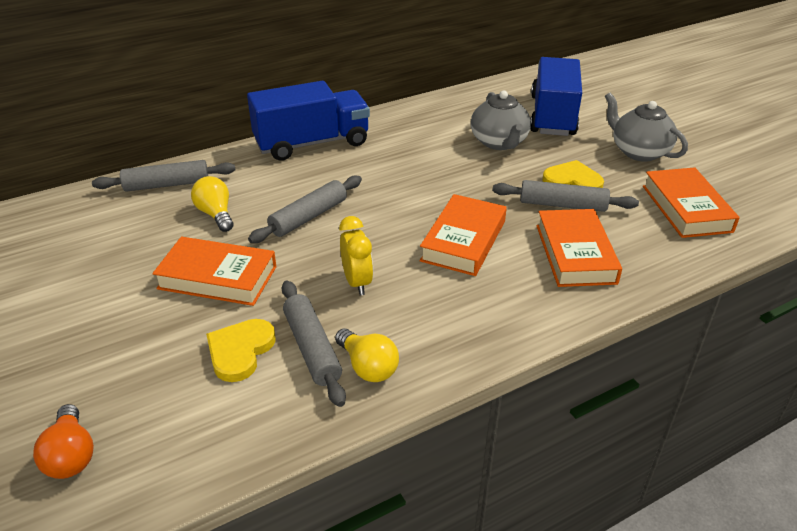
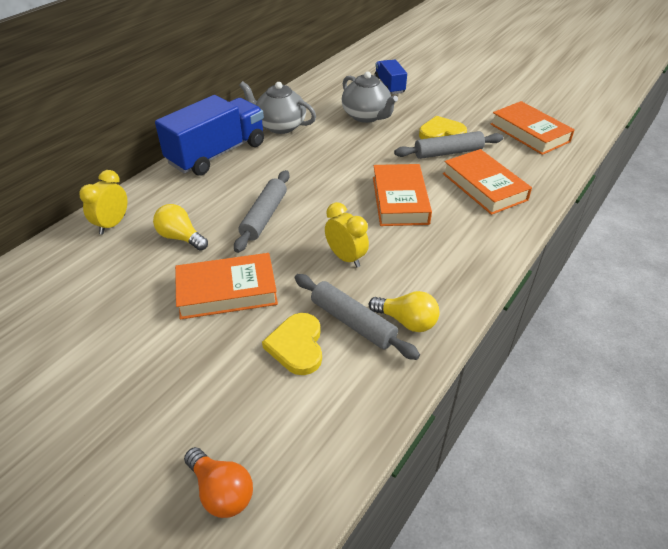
camera: 25 degrees left, 5 degrees up
(167, 185) = (112, 224): grey rolling pin -> yellow clock
(552, 116) = (389, 86): blue truck -> blue truck, size x0.53
(639, 152) = (469, 99): grey teapot -> grey teapot (280, 126)

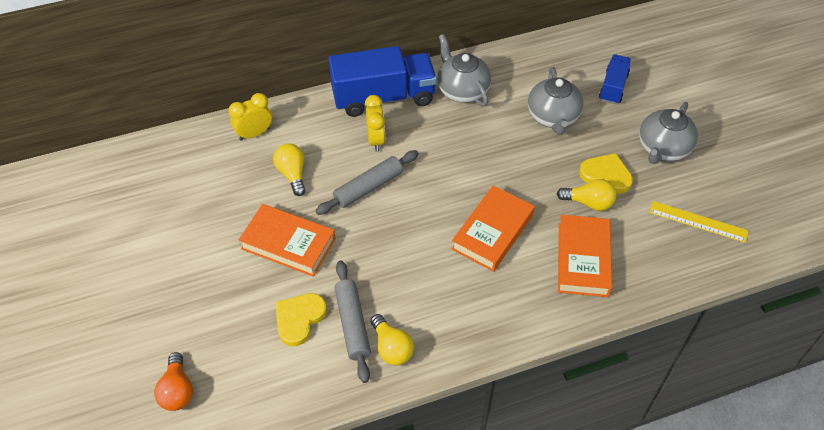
camera: 35 degrees right, 10 degrees up
(346, 258) = (397, 264): yellow clock -> yellow clock (376, 140)
(448, 152) = (588, 202): grey rolling pin -> yellow light bulb
(460, 105) = (663, 148): none -> grey teapot
(529, 133) = (698, 221): orange book -> yellow ruler

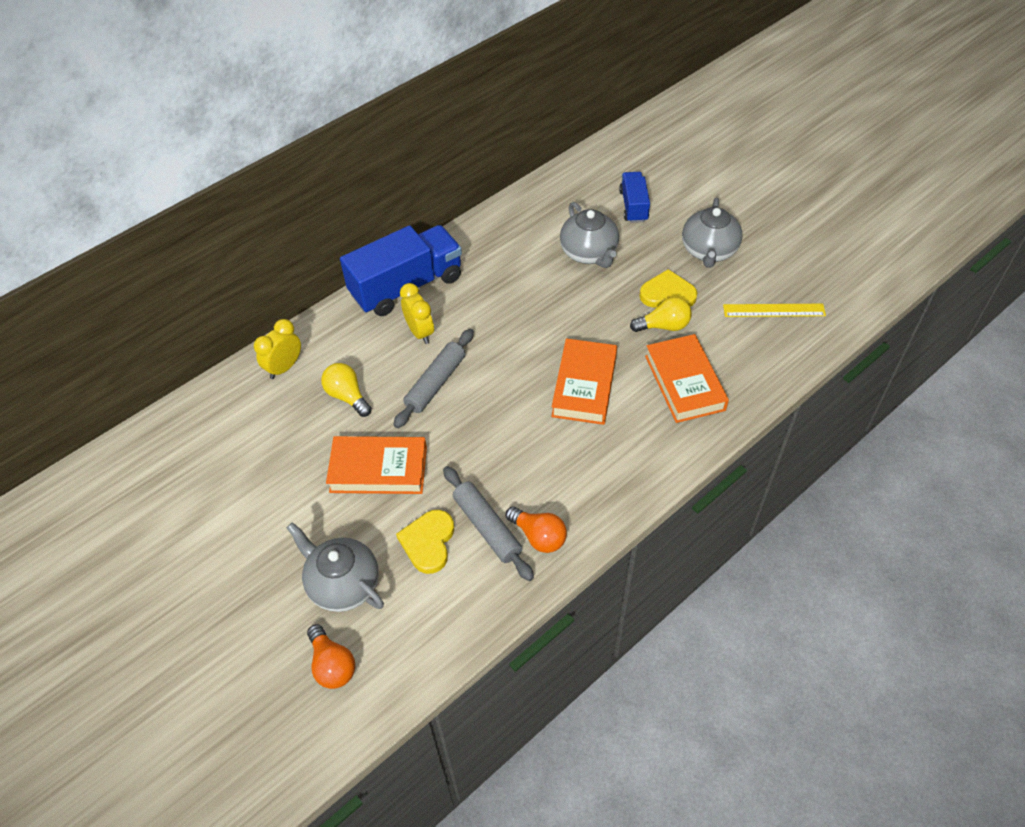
camera: 20 degrees left, 0 degrees up
(391, 348) = (538, 536): yellow light bulb -> orange light bulb
(462, 90) = (485, 254): grey teapot -> grey teapot (343, 584)

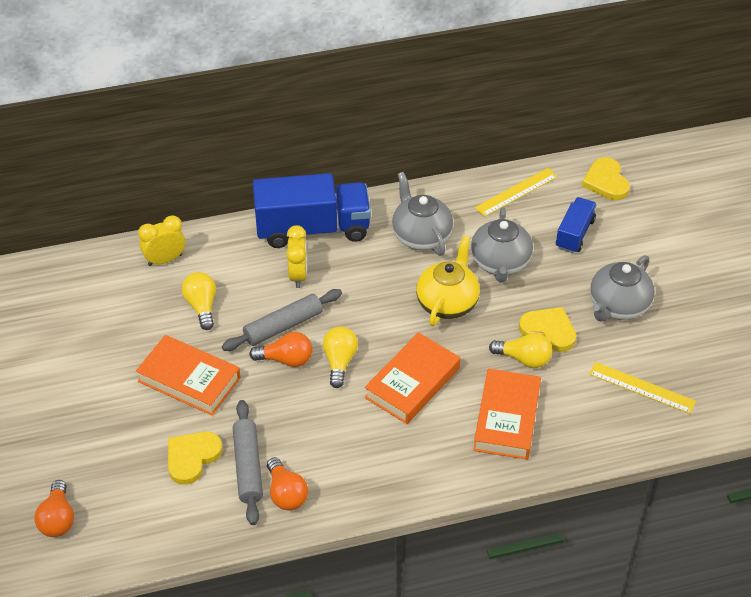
camera: 25 degrees right, 5 degrees down
(343, 584) = (104, 460): grey teapot -> grey teapot (421, 236)
(458, 412) = (286, 359): none -> orange light bulb
(508, 394) = (339, 362): none -> yellow light bulb
(562, 189) = (516, 192): none -> yellow ruler
(568, 304) = (447, 303): none -> yellow teapot
(629, 155) = (606, 181): none -> yellow heart

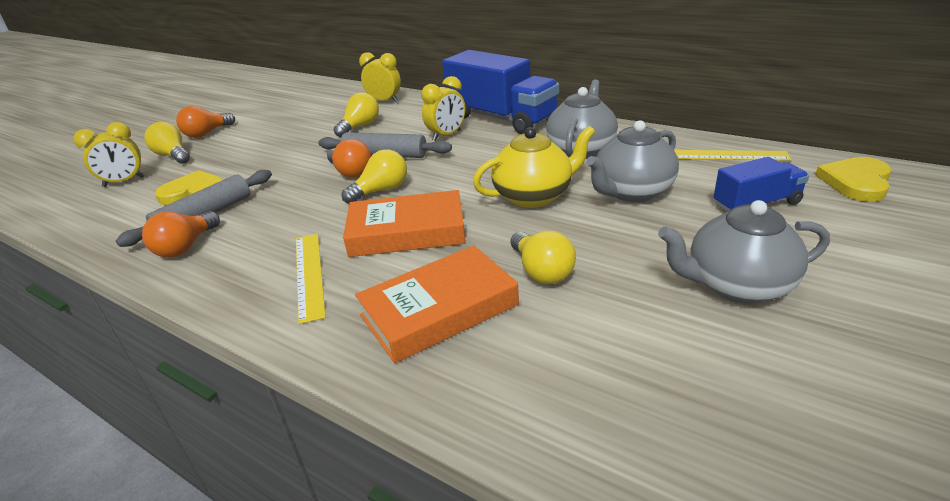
camera: 50 degrees right, 15 degrees down
(58, 519) = (83, 182): orange light bulb -> orange light bulb (206, 133)
(83, 443) = (173, 156): none -> yellow light bulb
(101, 492) = (124, 182): none -> yellow clock
(189, 379) = (280, 155): orange book -> none
(549, 330) = (608, 263): yellow heart -> none
(642, 387) = (661, 389): yellow ruler -> yellow ruler (309, 274)

